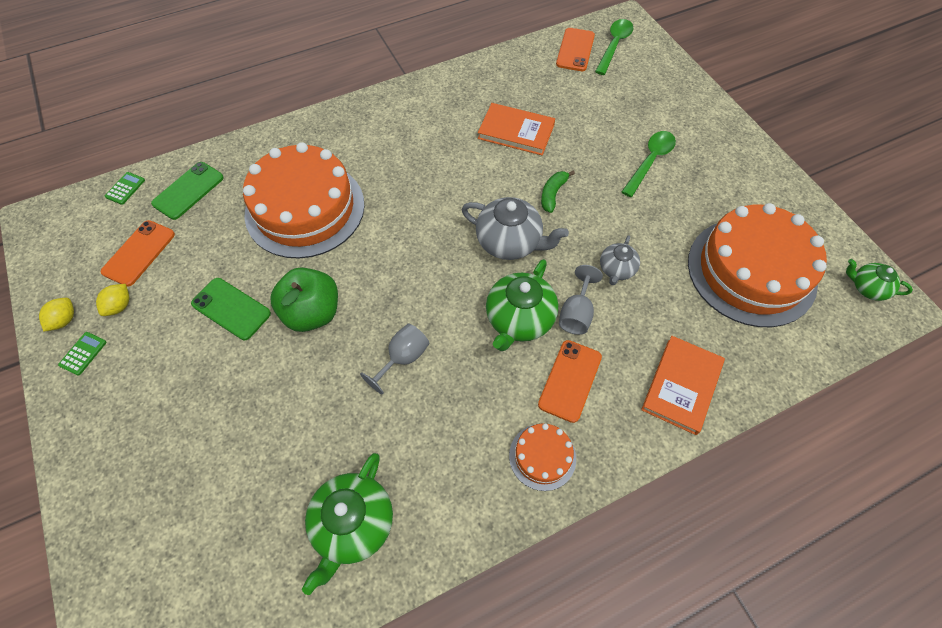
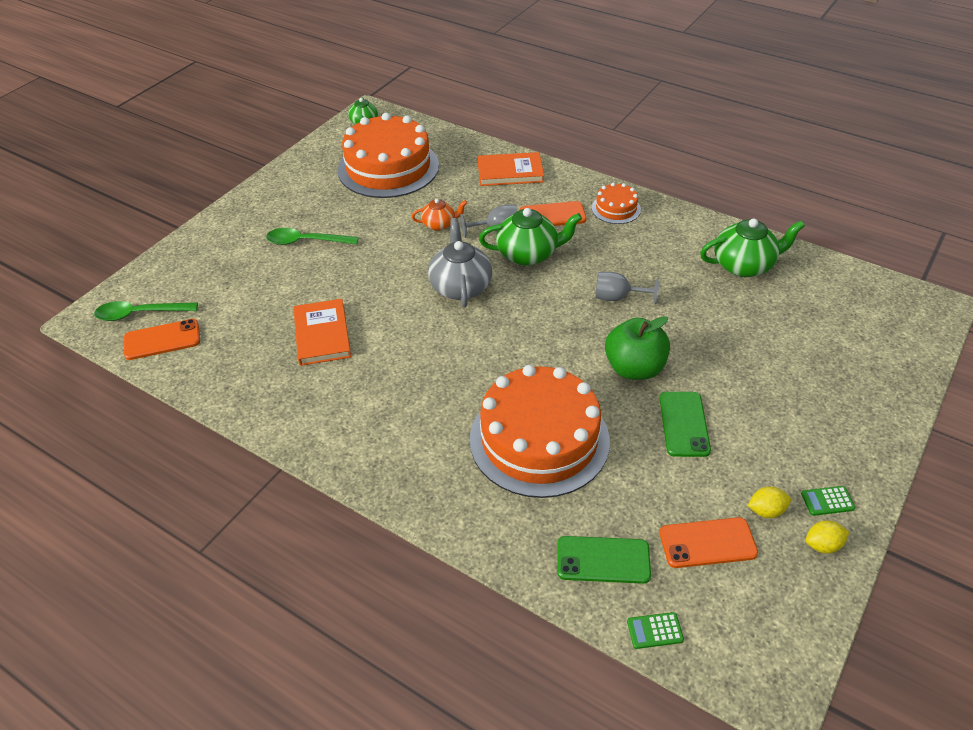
camera: 120 degrees left, 15 degrees down
(553, 194) = (387, 282): green banana -> none
(616, 270) = (439, 224): grey teapot -> orange teapot

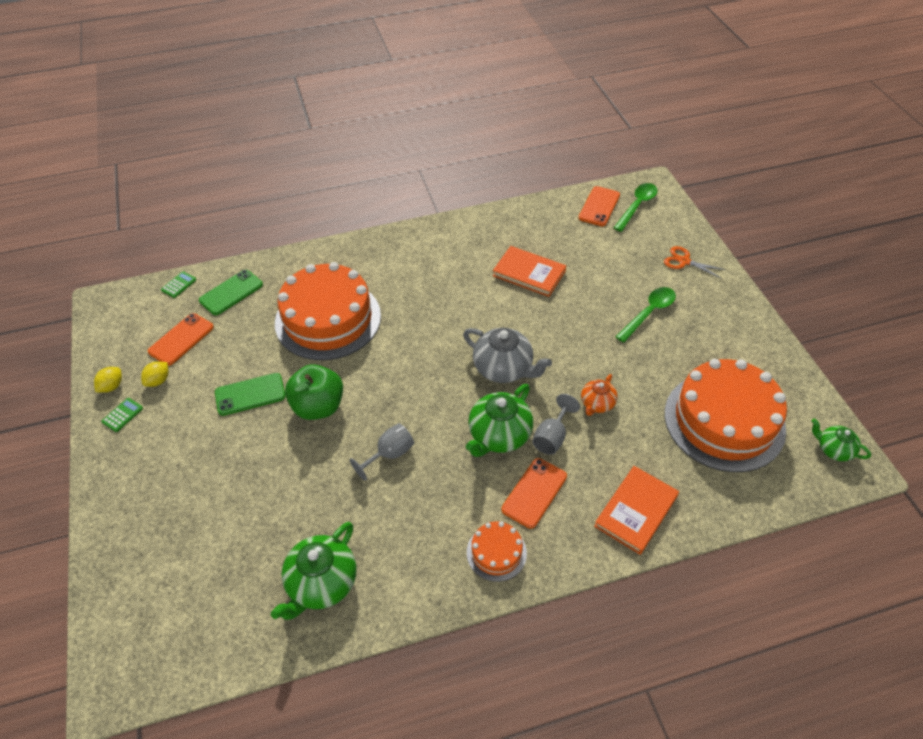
camera: 130 degrees right, 5 degrees up
(212, 250) = (684, 261): none -> orange scissors
(684, 424) = (250, 394): green phone -> green phone turned 60 degrees counterclockwise

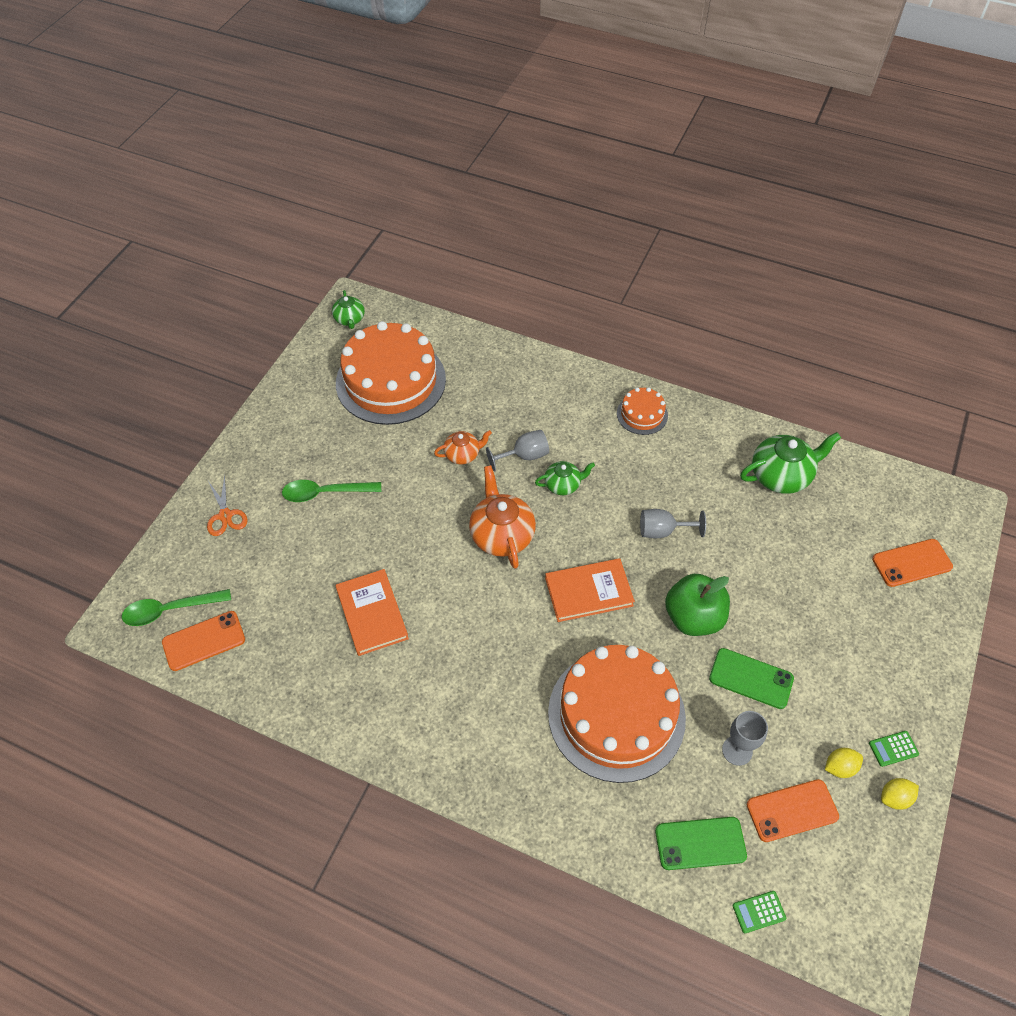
camera: 140 degrees left, 5 degrees up
(235, 348) = (737, 750): none -> grey goblet
(499, 435) = (563, 485): green teapot -> green teapot, size x0.58
(504, 368) = (501, 535): grey teapot -> orange teapot
(534, 493) = (578, 430): orange phone -> orange phone (912, 563)
(636, 511) = (523, 375): orange book -> orange book (588, 592)

